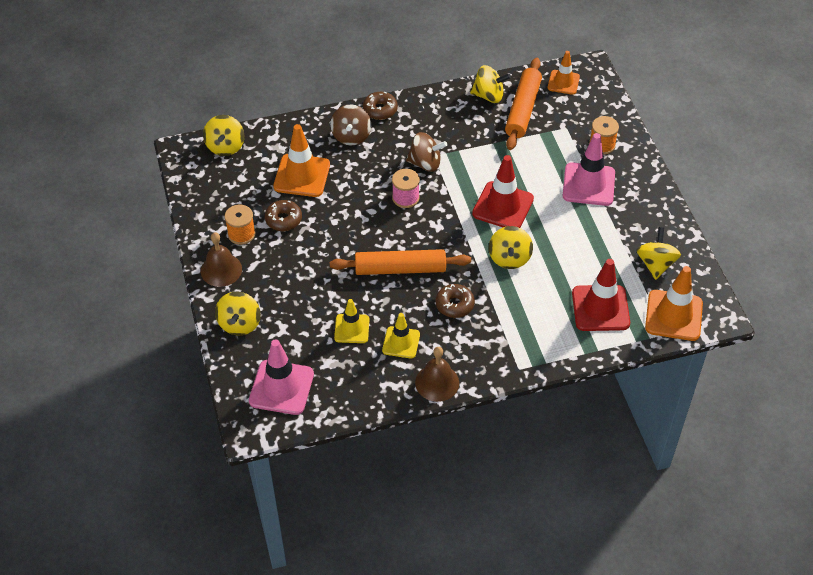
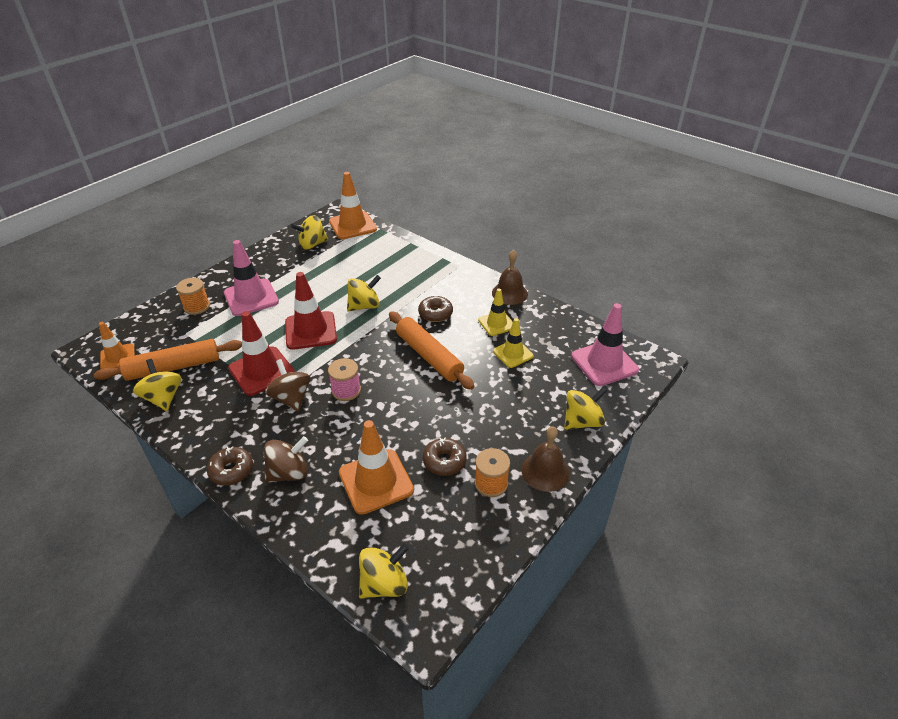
camera: 125 degrees left, 10 degrees down
(600, 308) = (374, 252): red traffic cone -> red traffic cone (262, 371)

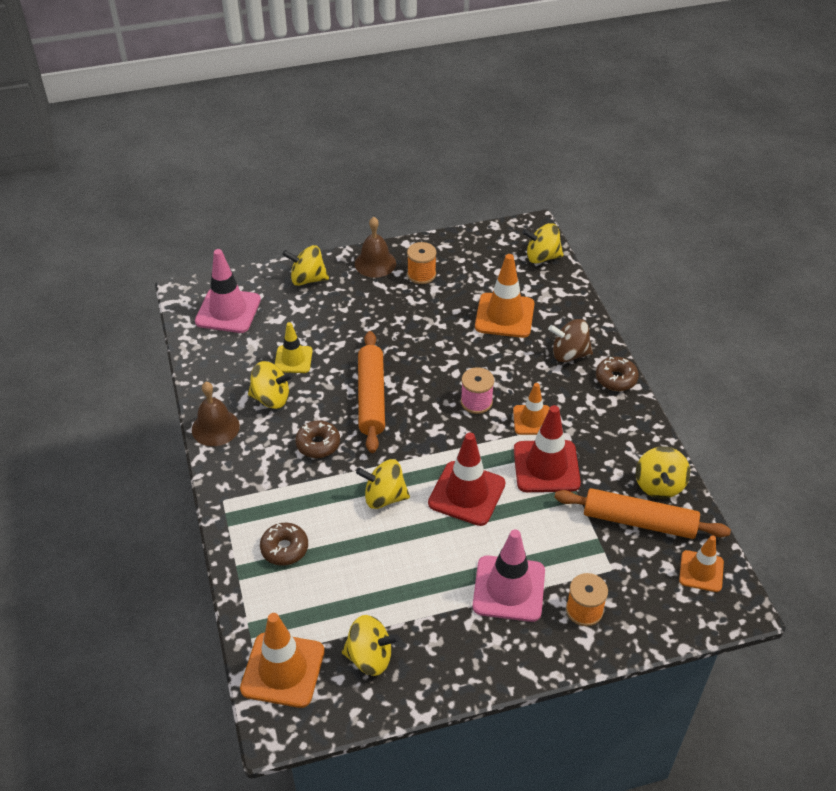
camera: 145 degrees left, 5 degrees up
(291, 398) = (532, 420): brown spinning top -> orange traffic cone
(444, 461) = (441, 304): brown donut -> brown donut (284, 548)
(496, 323) = (271, 398): yellow traffic cone -> yellow spinning top

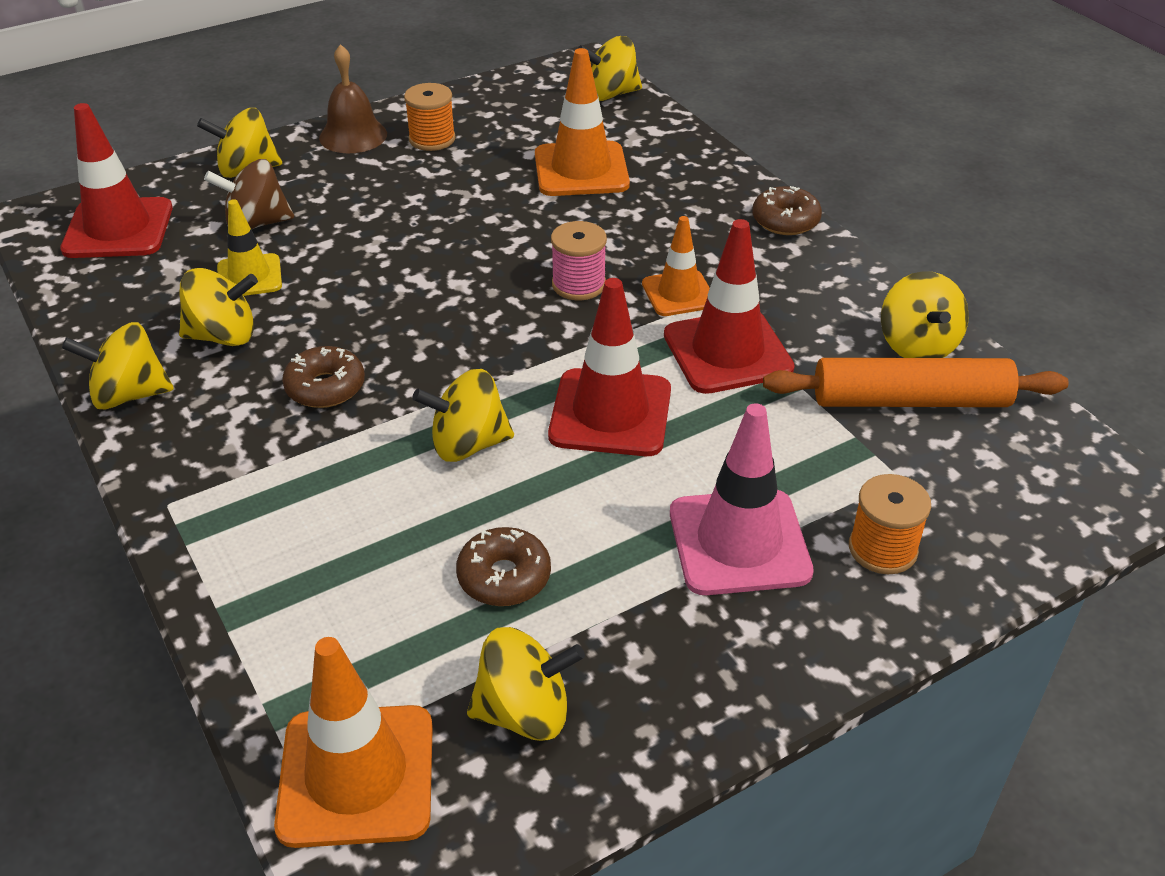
camera: 15 degrees left, 5 degrees down
(215, 427) = (129, 395): brown bell -> yellow spinning top
(228, 311) = (118, 229): pink traffic cone -> red traffic cone
(284, 548) = (305, 560): brown donut -> brown donut (504, 577)
(371, 397) = (400, 307): orange rolling pin -> none
(569, 354) = (700, 202): brown spinning top -> brown spinning top (256, 224)
(701, 571) = (1043, 452): orange traffic cone -> none

